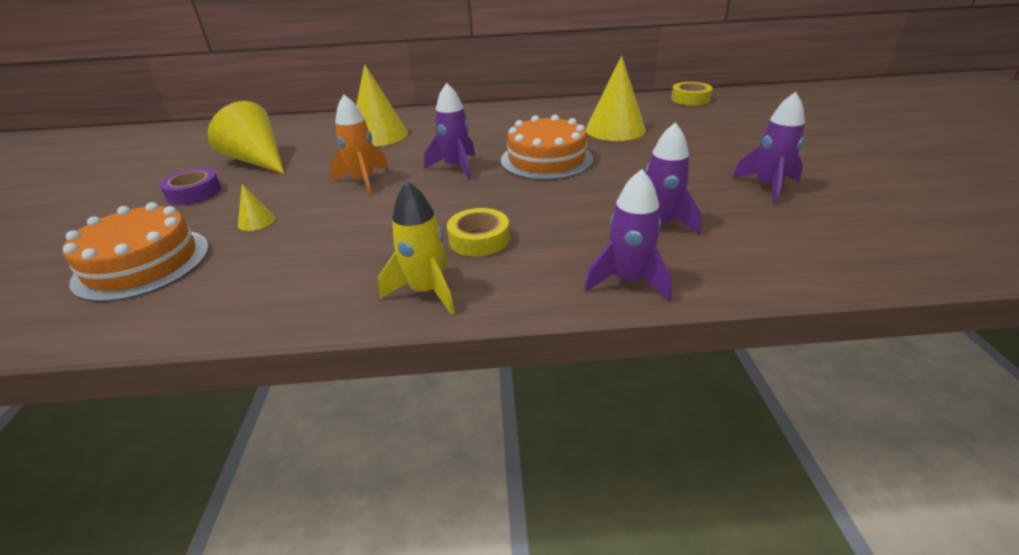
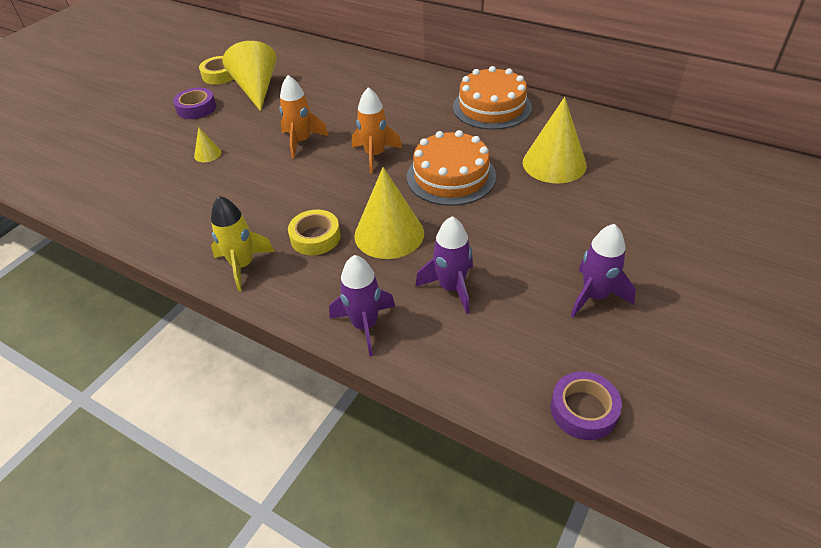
camera: 35 degrees right, 10 degrees up
(142, 263) = (128, 163): orange cake -> orange cake (492, 107)
(379, 135) = (358, 92): yellow cone -> yellow cone (389, 234)
(456, 167) = (375, 155): purple rocket -> orange rocket
(690, 99) = (688, 149): yellow tape -> yellow tape (220, 75)
(881, 254) = (583, 410): none -> purple tape

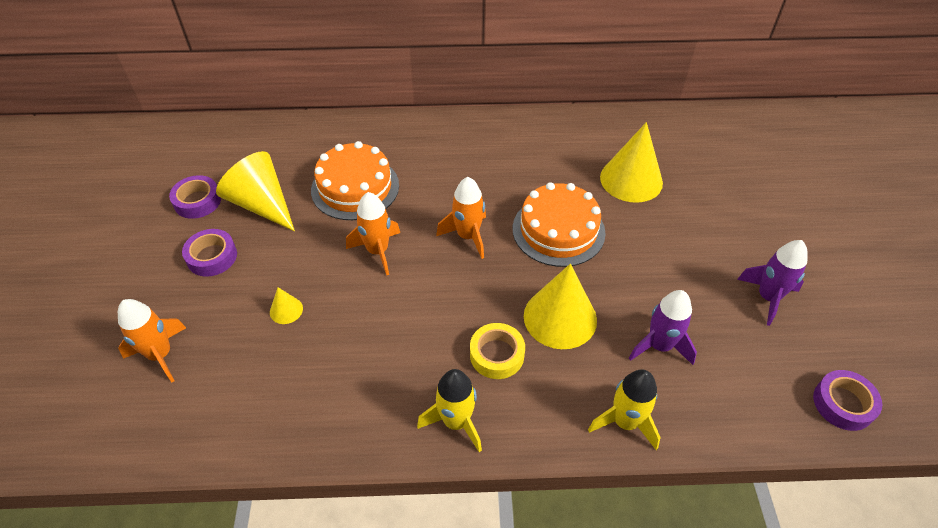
camera: 35 degrees left, 5 degrees up
(114, 150) = (161, 354): none -> orange rocket
(220, 75) = (197, 201): yellow tape -> purple tape
(365, 325) = (625, 422): purple rocket -> yellow rocket
(492, 107) = (527, 138): orange cake -> orange cake (355, 187)

